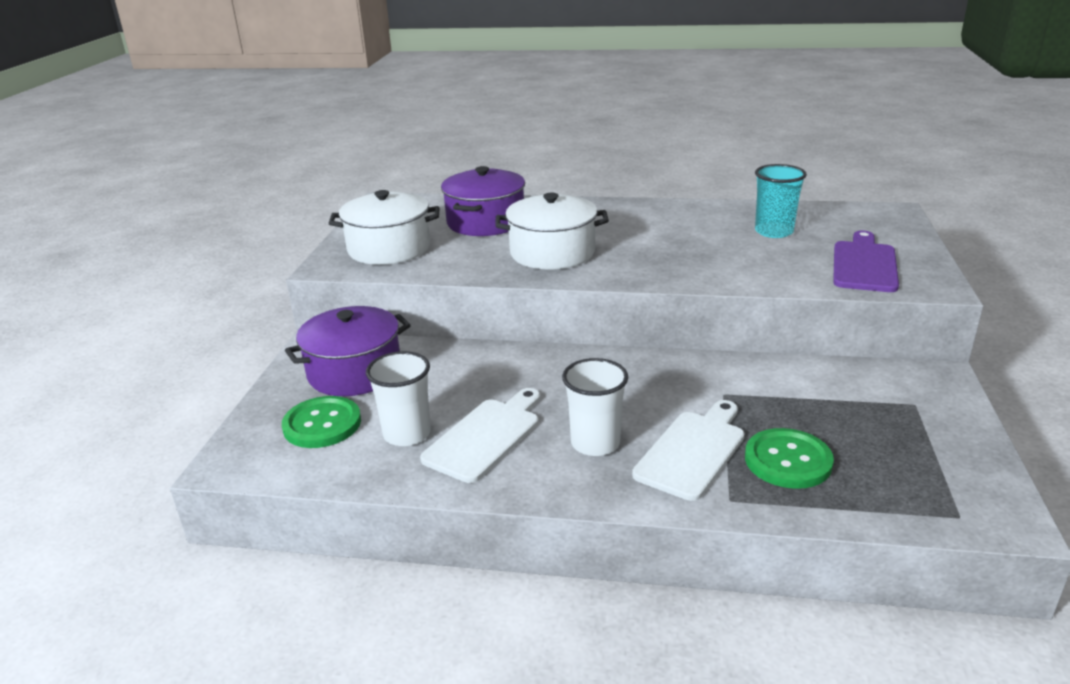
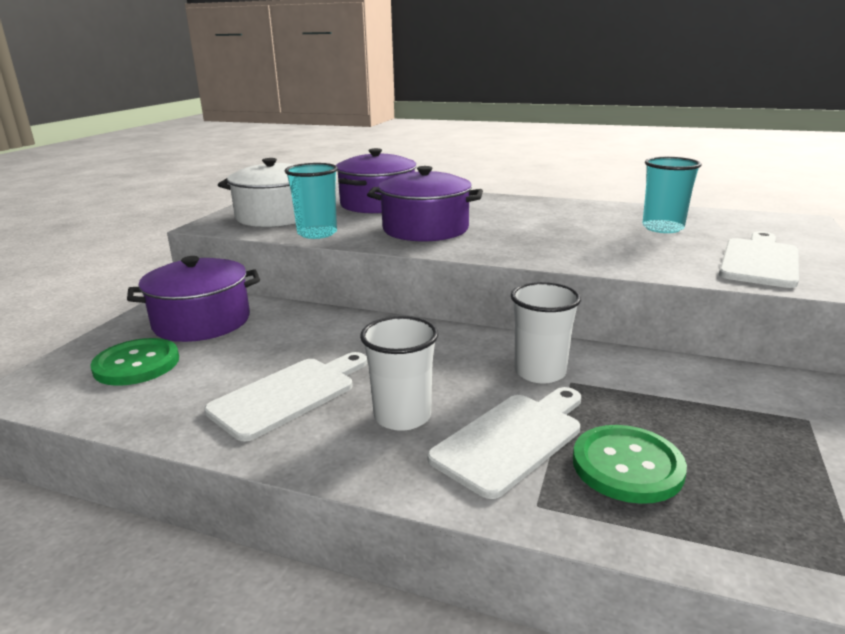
camera: 10 degrees right, 5 degrees down
(407, 434) = (211, 383): white cup -> white cup (540, 372)
(447, 268) = (317, 233): none -> turquoise cup
(552, 252) = (425, 229): white pot -> purple pot
(864, 264) = (759, 261): purple cutting board -> white cutting board

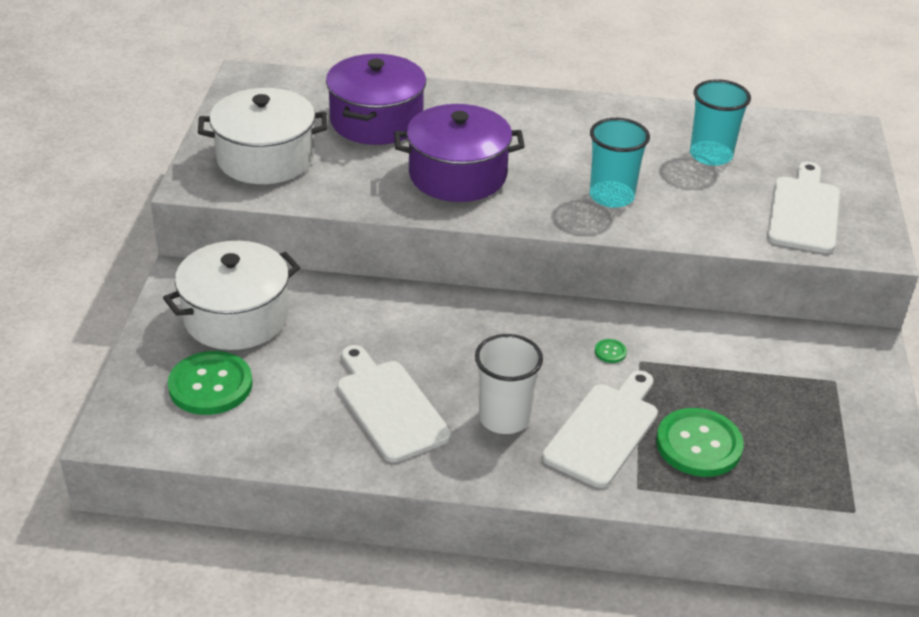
camera: 15 degrees left, 15 degrees up
(202, 321) = (236, 317): purple pot -> white pot
(289, 395) = (389, 406): white cutting board -> white cutting board turned 60 degrees counterclockwise
(317, 233) = (338, 193): turquoise cup -> turquoise cup (611, 196)
(540, 372) = (610, 352): white cup -> green button

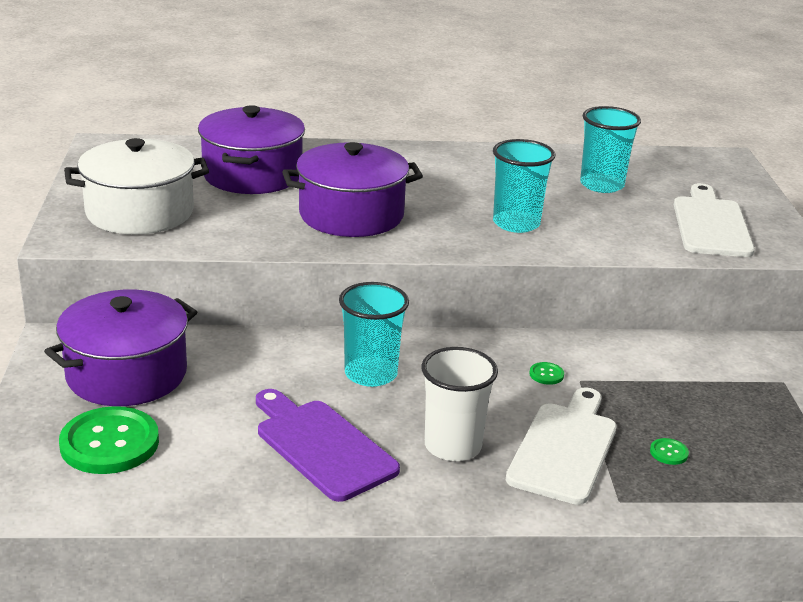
camera: 10 degrees left, 10 degrees down
(236, 317) = (126, 374): white pot -> purple pot
(389, 406) = (321, 446): white cutting board -> purple cutting board
(449, 336) = (371, 374): none -> turquoise cup
(698, 445) = (668, 452): green button -> green button, size x0.40

